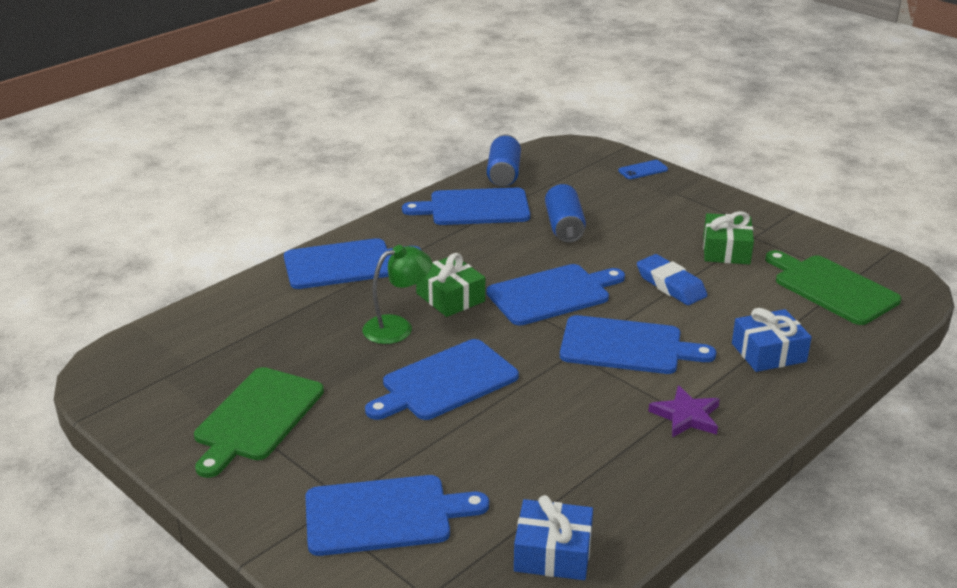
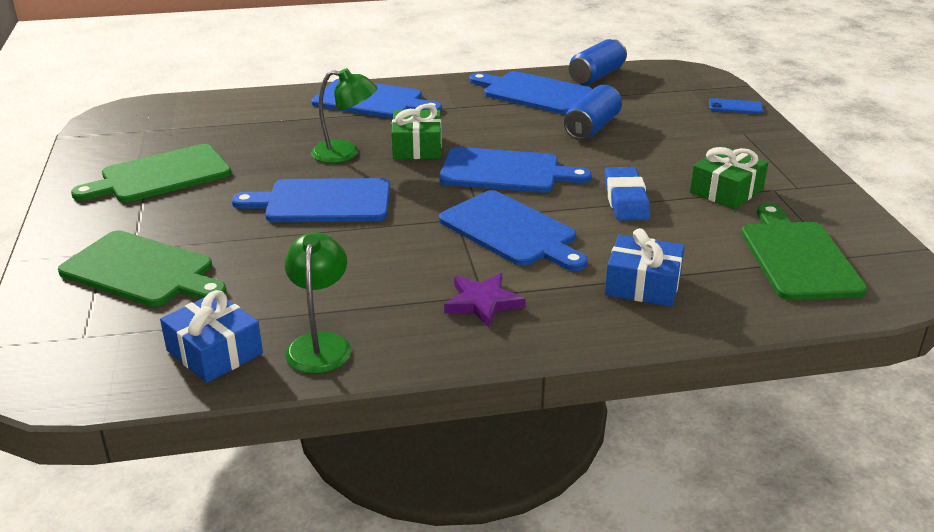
camera: 35 degrees right, 0 degrees up
(384, 515) = (142, 270): blue cutting board -> green cutting board
(621, 506) = (320, 344): none -> green lamp

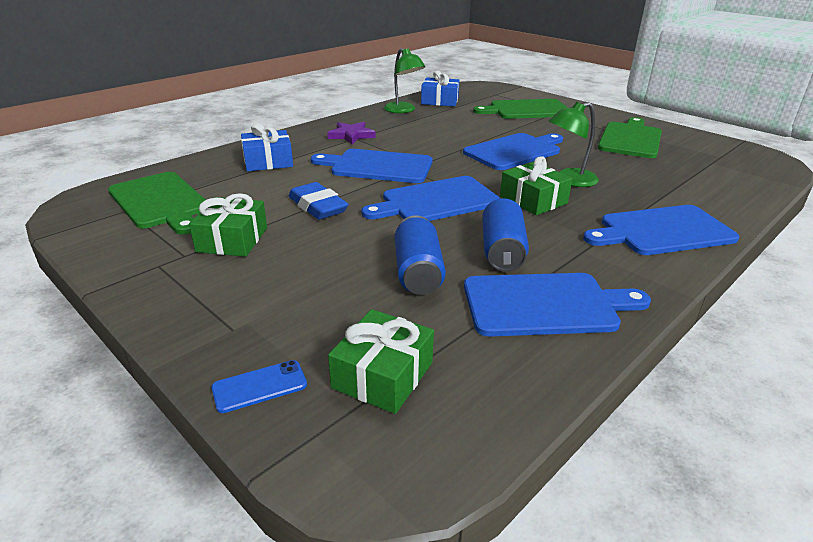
camera: 145 degrees right, 0 degrees up
(596, 76) = (518, 380): blue can -> blue can (502, 251)
(665, 94) = (382, 375): none -> green gift

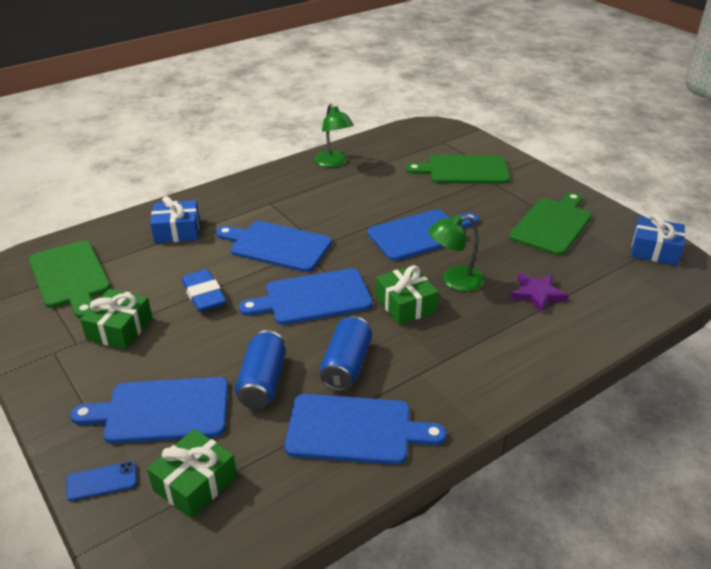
camera: 10 degrees right, 5 degrees up
(351, 135) = (267, 199): purple star -> purple star (537, 294)
(440, 101) = (378, 149): blue gift -> blue gift (654, 250)
(662, 231) = (508, 356): blue cutting board -> blue cutting board (162, 411)

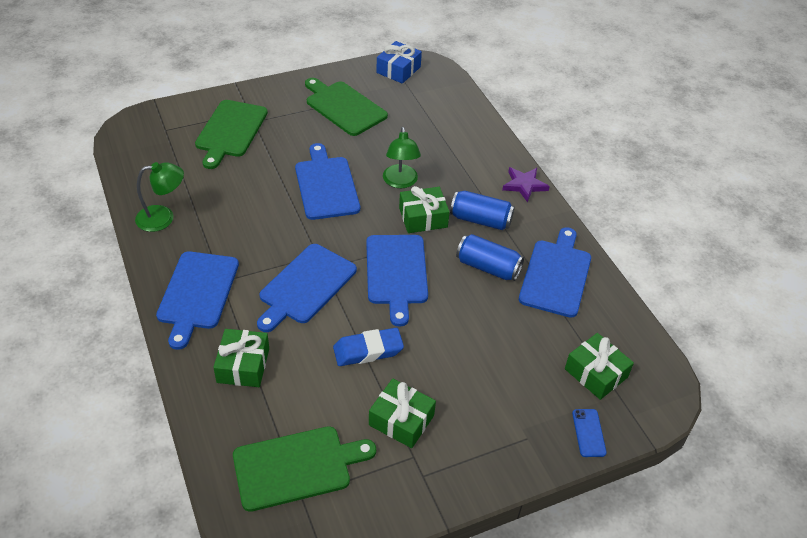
camera: 80 degrees left, 10 degrees up
(162, 411) = (518, 390): blue cutting board -> blue cutting board (197, 293)
(177, 231) = (243, 365): blue gift -> green gift
(262, 382) = (497, 321): blue can -> blue can (480, 220)
(537, 294) = (432, 143): purple star -> purple star (524, 185)

